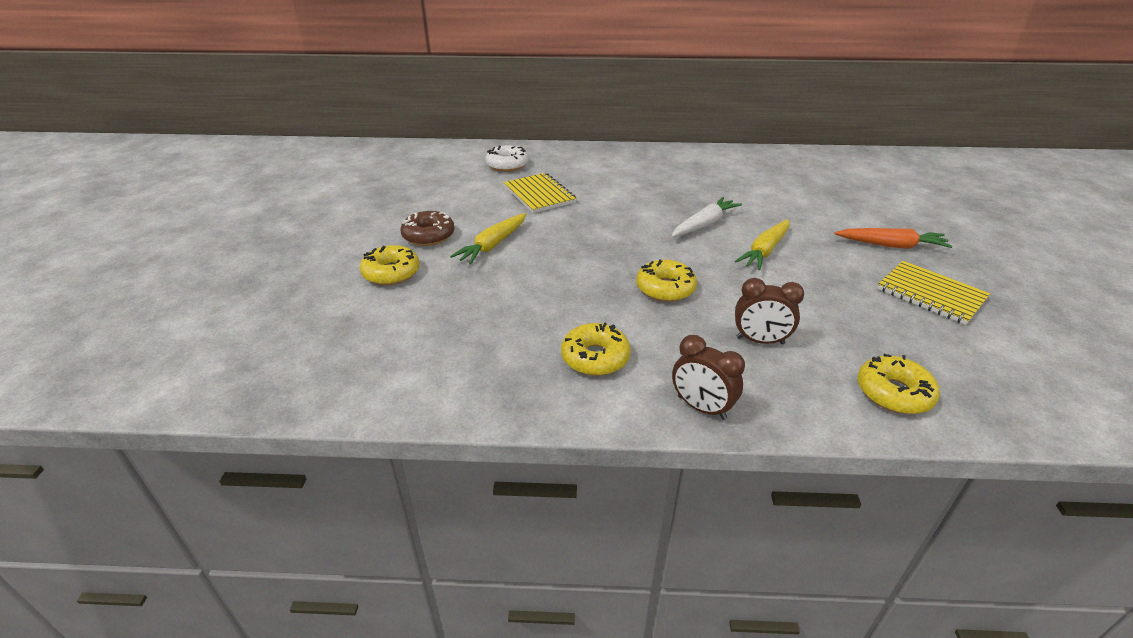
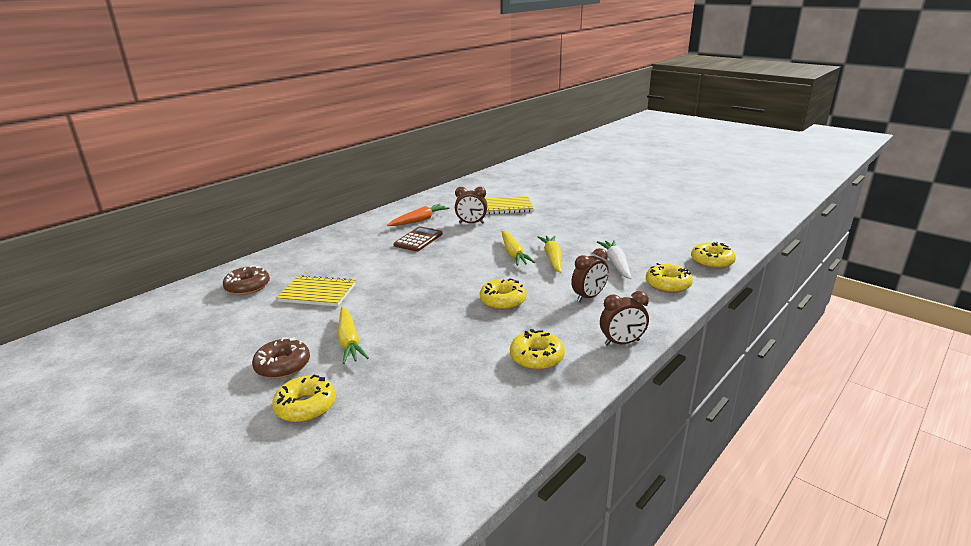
camera: 50 degrees left, 10 degrees down
(507, 165) = (247, 287): white donut -> brown donut
(697, 190) = (418, 240): none -> brown calculator
(704, 224) = (459, 256): white carrot -> white carrot (616, 264)
(780, 198) = (471, 223): none -> brown clock
(800, 279) = (552, 258): none -> yellow carrot
(891, 245) = (560, 222): orange carrot -> orange carrot (419, 220)
(930, 294) = (610, 236): yellow notebook -> yellow notebook (507, 207)
(1034, 411) = (712, 261): none -> yellow donut

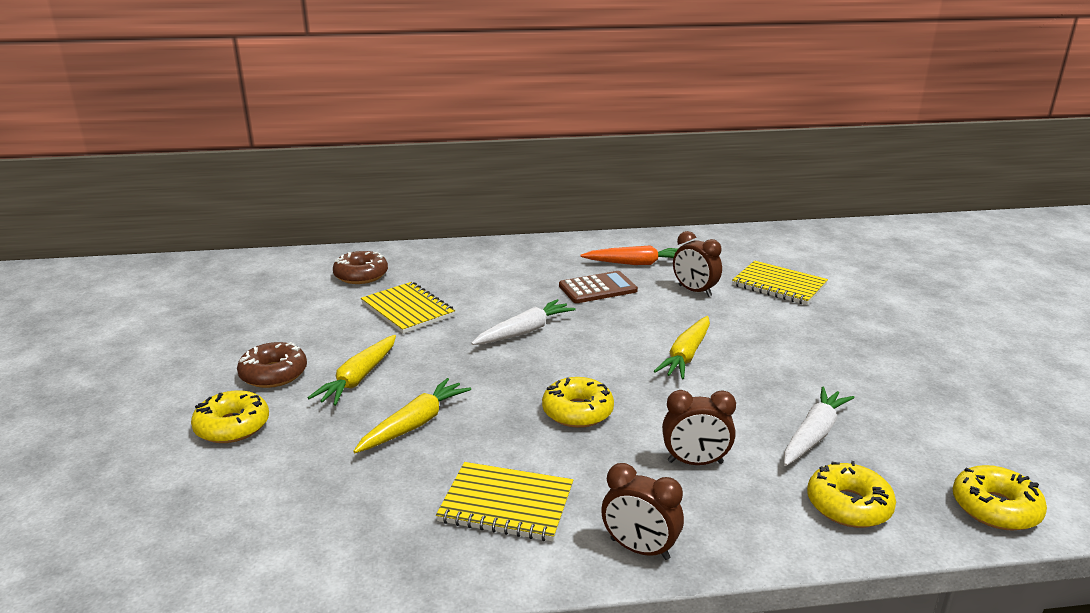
camera: 40 degrees right, 0 degrees up
(412, 276) = (524, 331): none -> white carrot
(537, 357) = (506, 504): yellow donut -> yellow notebook
(552, 258) = (730, 384): yellow carrot -> yellow carrot (414, 424)

